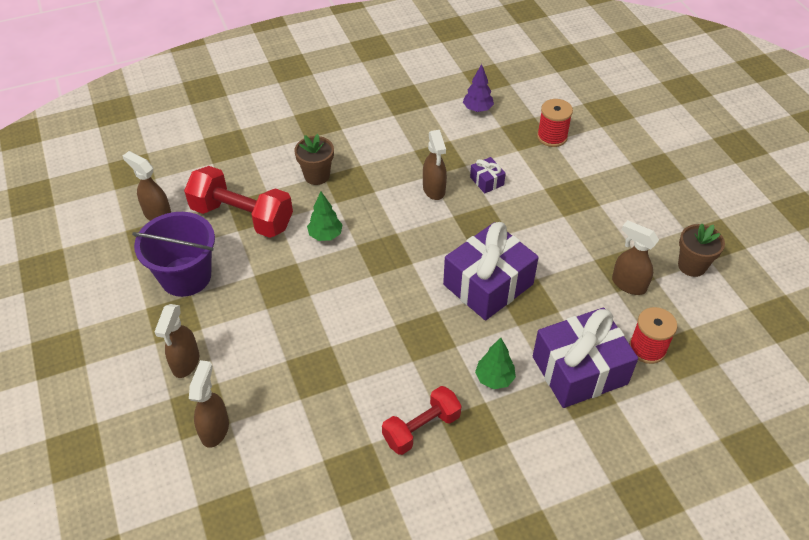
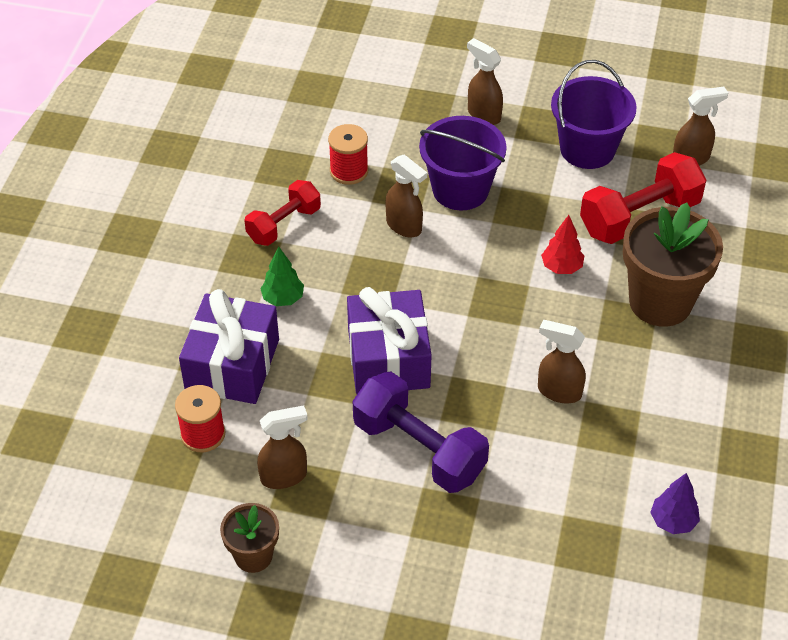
camera: 125 degrees right, 0 degrees up
(215, 429) = (401, 108): brown spray bottle -> brown spray bottle (404, 226)
(289, 331) = (460, 190): none -> purple bucket
(317, 175) = (660, 302): brown flower pot -> brown flower pot, size x1.88
(325, 235) = (561, 267): green tree -> red tree
(421, 428) = (284, 224): red dumbbell -> red dumbbell turned 45 degrees clockwise
(487, 181) = (534, 449): purple gift -> none
(540, 231) = (419, 449): none -> purple dumbbell
(552, 137) = (560, 569): red spool -> red spool (349, 171)

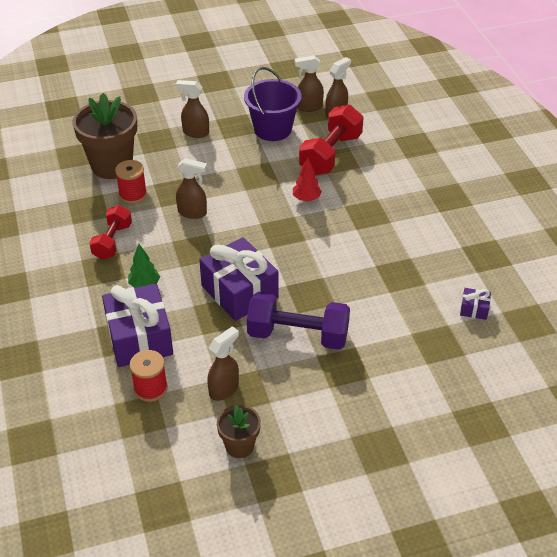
camera: 30 degrees left, 5 degrees down
(460, 190) = (212, 179): purple bucket -> none
(558, 391) = (356, 267): brown spray bottle -> brown spray bottle (309, 107)
(660, 302) = (377, 195): brown flower pot -> brown flower pot (112, 166)
(673, 521) = (474, 309): purple tree -> purple gift

